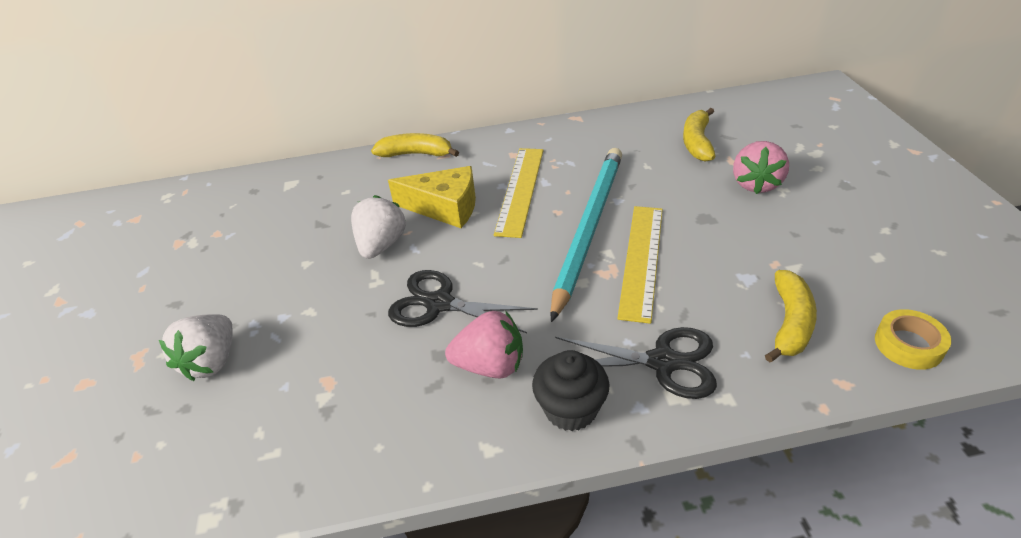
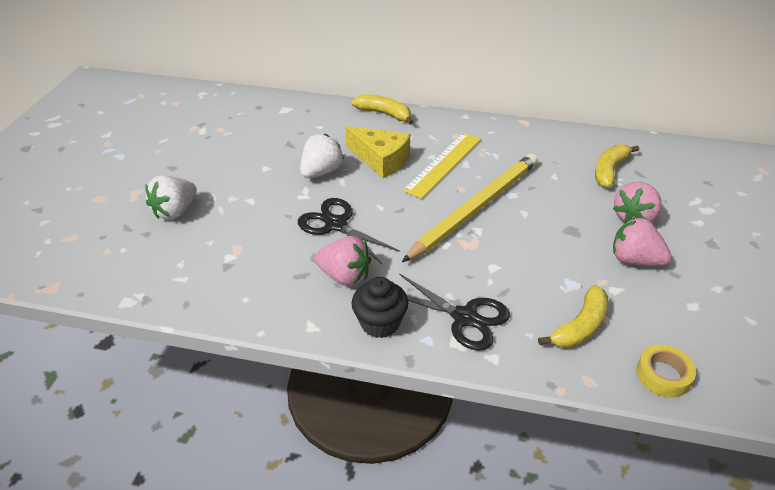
camera: 20 degrees right, 0 degrees up
(589, 228) = (476, 208): turquoise pencil -> yellow pencil
(641, 260) = (499, 244): yellow ruler -> none
(789, 228) = (634, 260): none -> pink strawberry

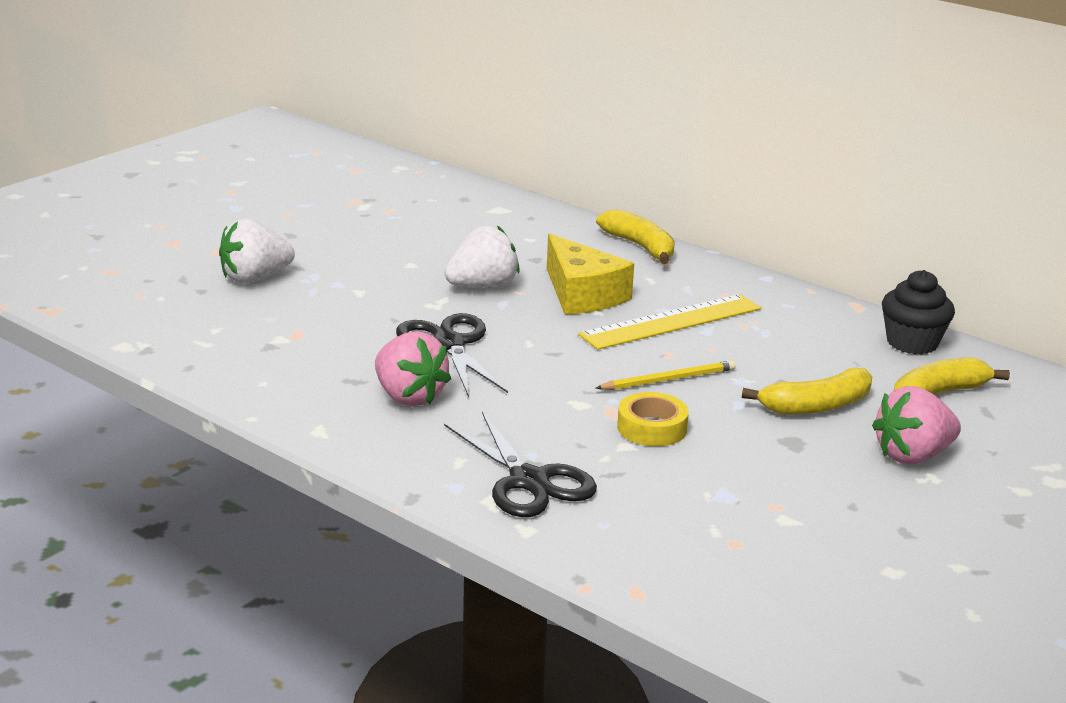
camera: 25 degrees right, 15 degrees down
(380, 323) = (409, 453): black cupcake -> black cupcake (912, 343)
(476, 208) = (669, 380): yellow pencil -> yellow pencil, size x0.43
(580, 326) = (686, 538): yellow banana -> yellow banana (816, 406)
(634, 260) = (856, 499): pink strawberry -> none
(663, 375) = (755, 621): yellow tape -> yellow tape (652, 428)

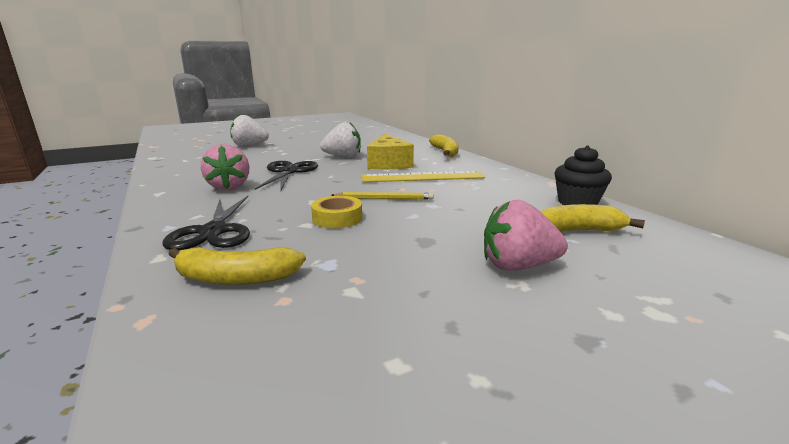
camera: 25 degrees right, 5 degrees down
(816, 406) = (469, 224): yellow banana -> yellow banana (236, 278)

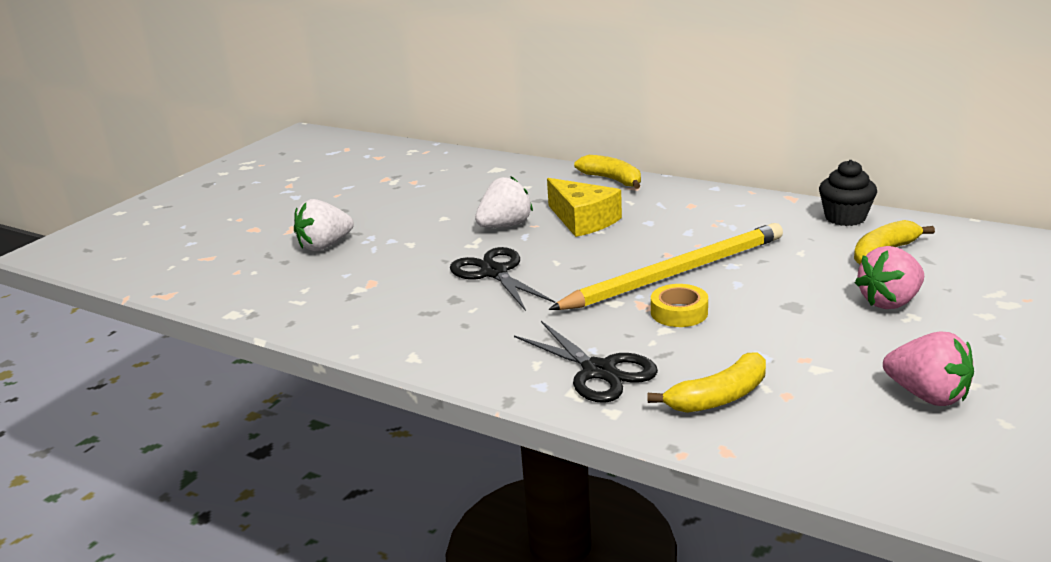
camera: 30 degrees left, 5 degrees up
(229, 187) = (477, 318): pink strawberry -> pink strawberry (927, 395)
(384, 198) = (676, 273): yellow pencil -> yellow pencil, size x2.30
(422, 177) = (659, 230): yellow ruler -> none

